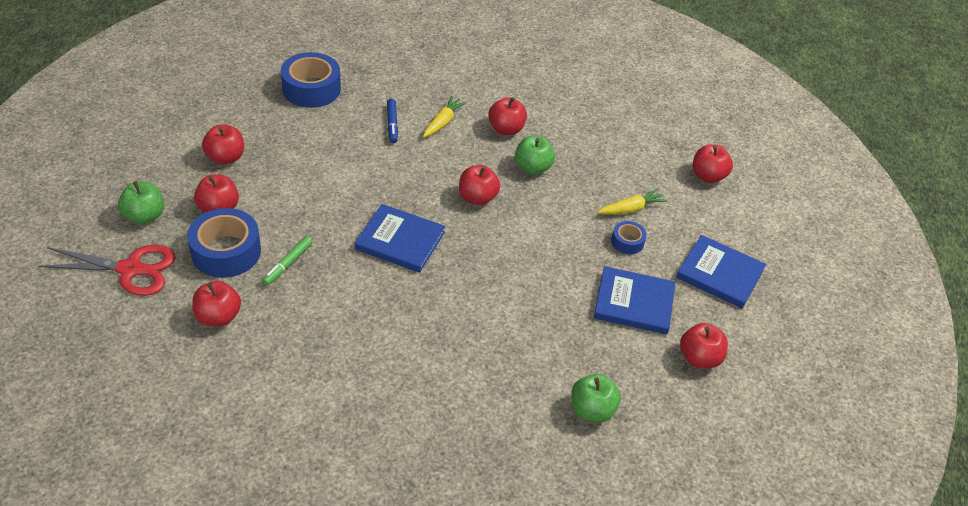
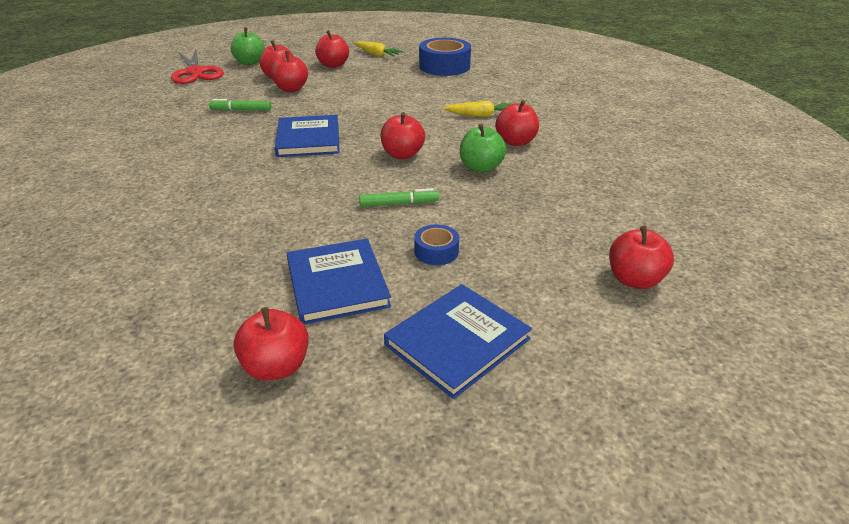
camera: 65 degrees right, 10 degrees down
(218, 317) = (168, 105): red apple -> red apple (291, 89)
(226, 252) = (237, 90): blue tape -> none
(392, 124) = (447, 99): blue marker -> none
(554, 233) = (399, 204): none -> green marker
(592, 410) = (138, 301): green apple -> none
(631, 209) = (495, 239): yellow carrot -> yellow carrot (377, 54)
(720, 274) = (457, 342): blue book -> blue book turned 45 degrees clockwise

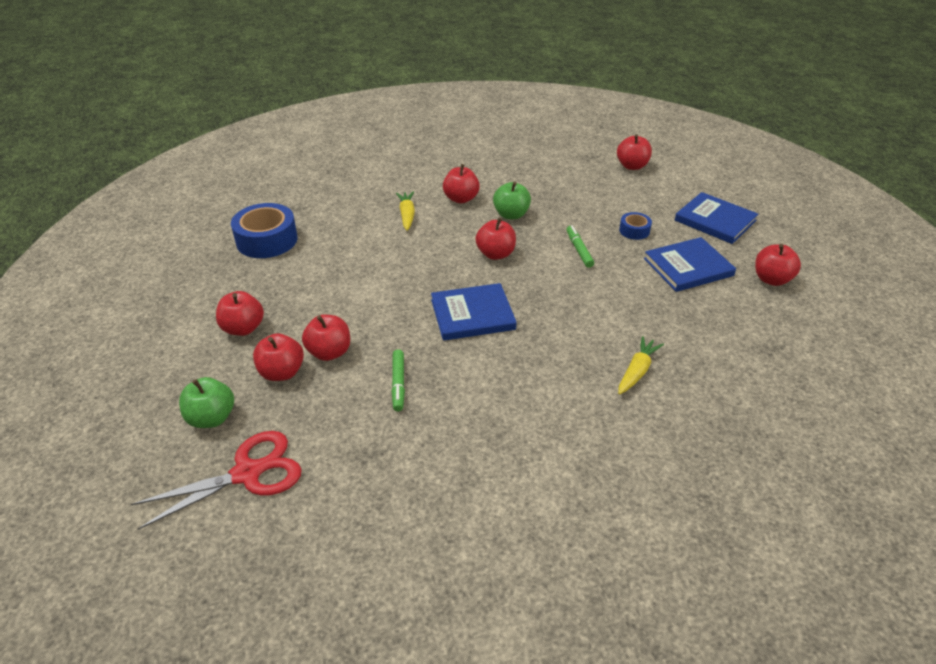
camera: 95 degrees left, 5 degrees up
(377, 54) = (209, 294): yellow carrot -> yellow carrot (637, 371)

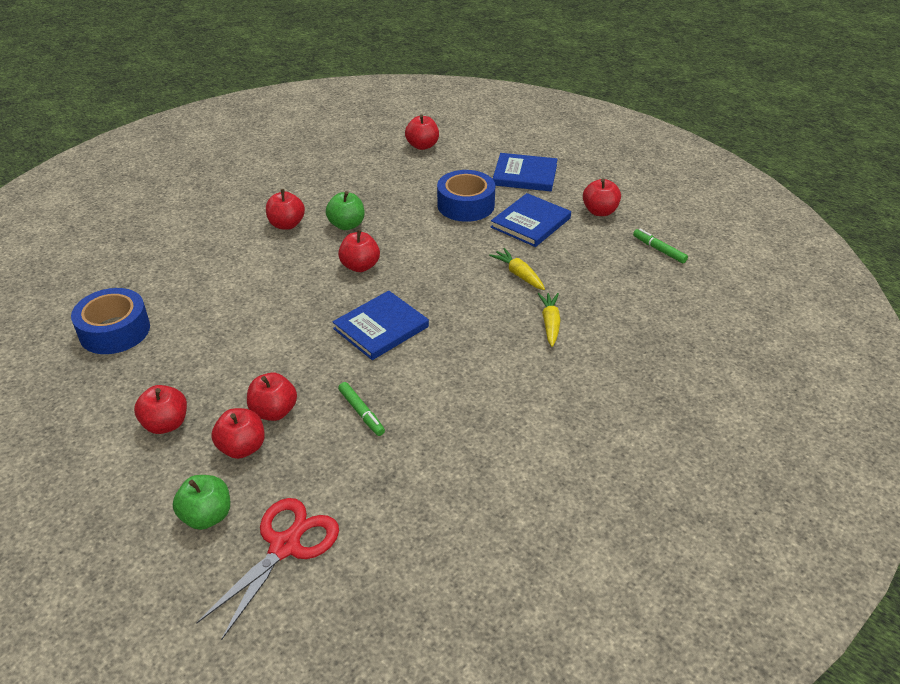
camera: 30 degrees left, 0 degrees up
(407, 215) = (245, 257): yellow carrot -> yellow carrot (519, 274)
(579, 250) = (431, 238): green marker -> green marker (659, 250)
(634, 231) = (466, 205): blue tape -> blue tape, size x1.96

